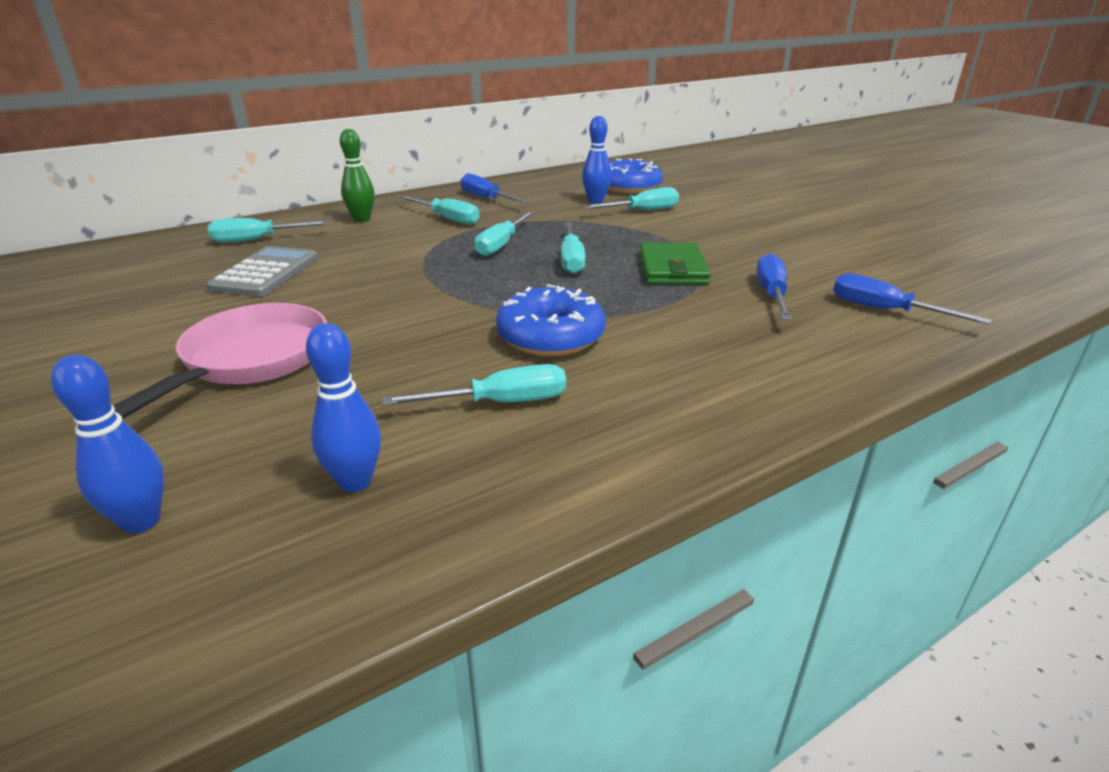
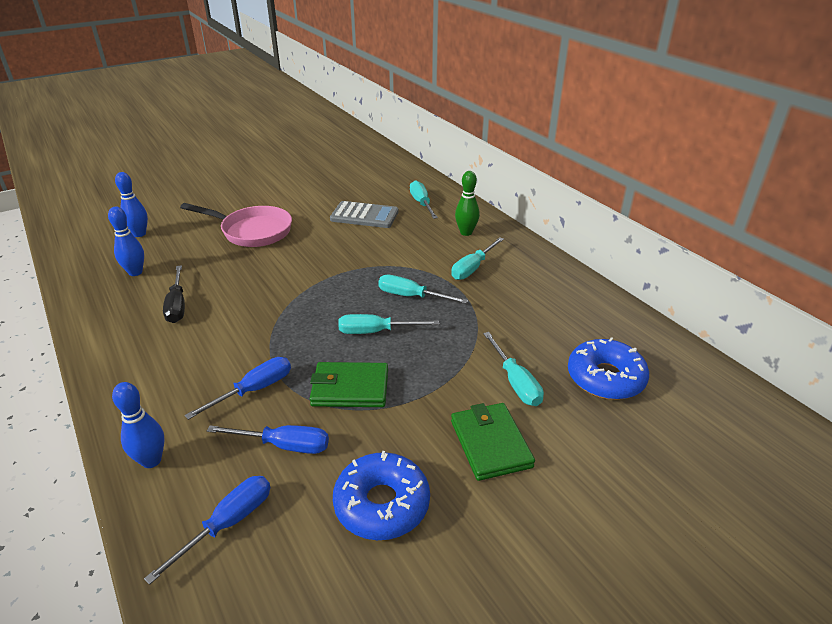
camera: 90 degrees right, 5 degrees up
(486, 198) = (534, 283): blue screwdriver -> blue screwdriver (254, 390)
(499, 402) = (177, 305): turquoise screwdriver -> black screwdriver
(550, 336) = (246, 321): blue donut -> blue donut (382, 504)
(596, 201) = (544, 350): blue bowling pin -> blue bowling pin (151, 460)
(721, 220) = (490, 443): none -> green wallet

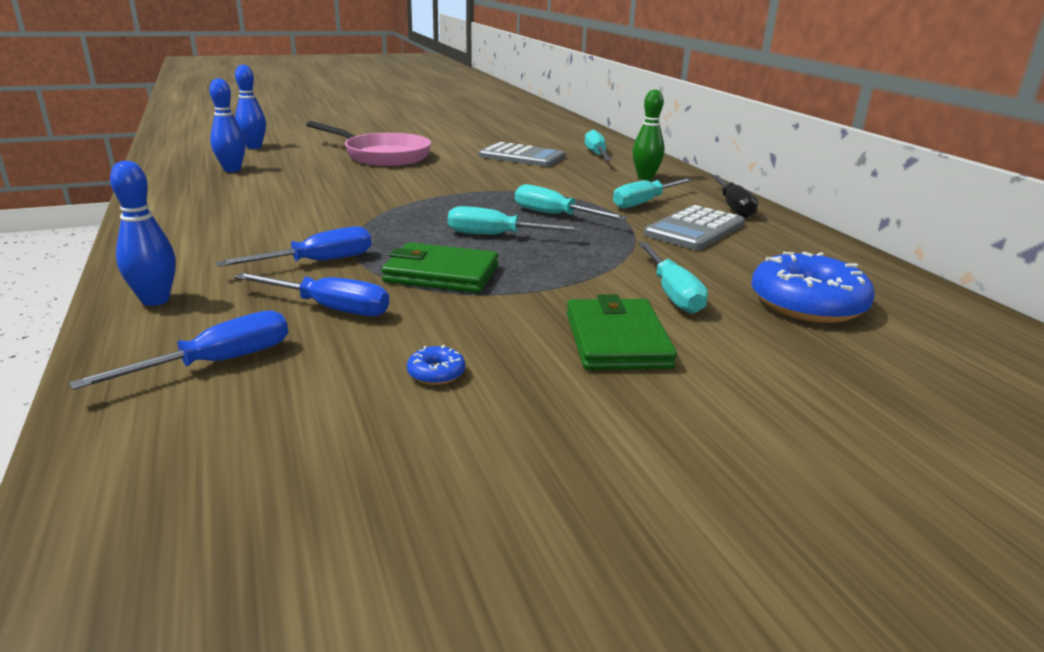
camera: 10 degrees right, 10 degrees down
(177, 305) = (264, 195): black screwdriver -> black screwdriver (733, 207)
(382, 504) = (436, 373): blue donut -> blue donut, size x0.41
(515, 298) = (694, 229): none -> grey calculator

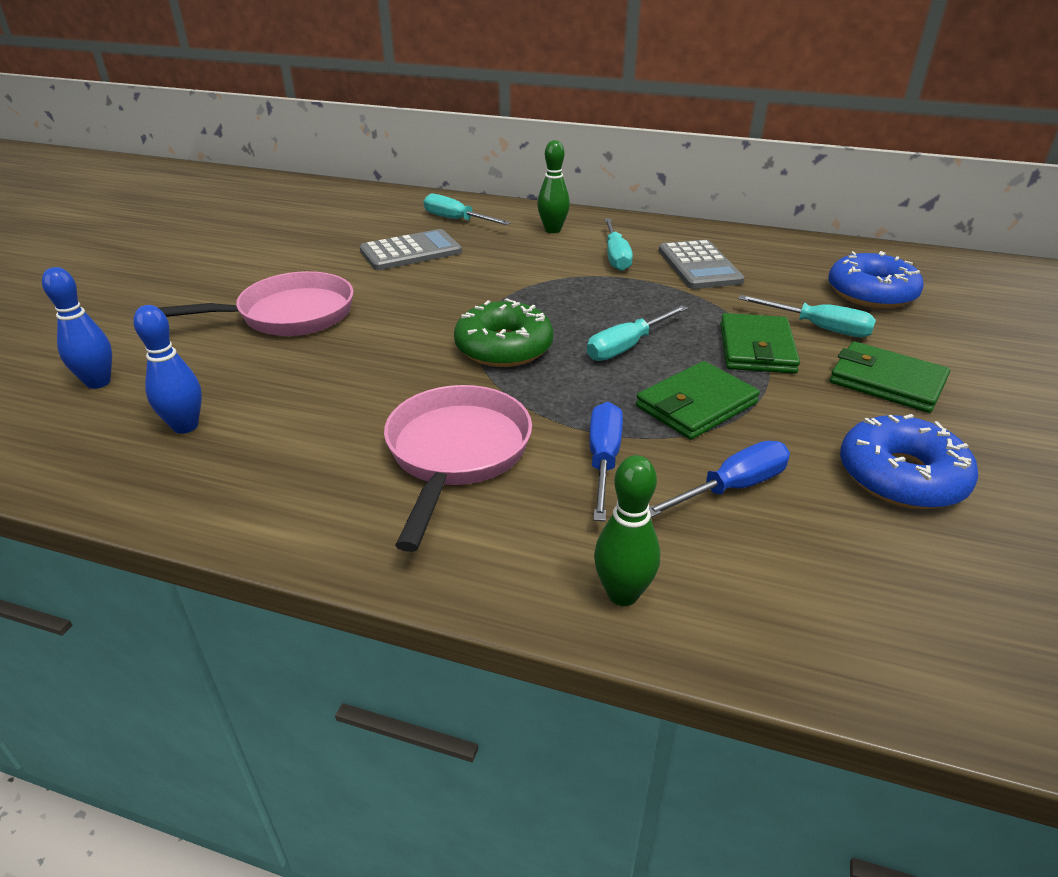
camera: 50 degrees left, 10 degrees up
(155, 300) = (622, 594): blue bowling pin -> green bowling pin
(216, 363) = (815, 587): blue screwdriver -> none
(274, 225) = (456, 454): none -> pink pan
(431, 205) = (504, 347): none -> green donut
(436, 373) = (901, 476): blue donut -> blue donut, size x2.45
(555, 215) = (603, 303): turquoise screwdriver -> none
(579, 276) = (756, 348): none -> green wallet
(733, 207) = (665, 232): black screwdriver -> none

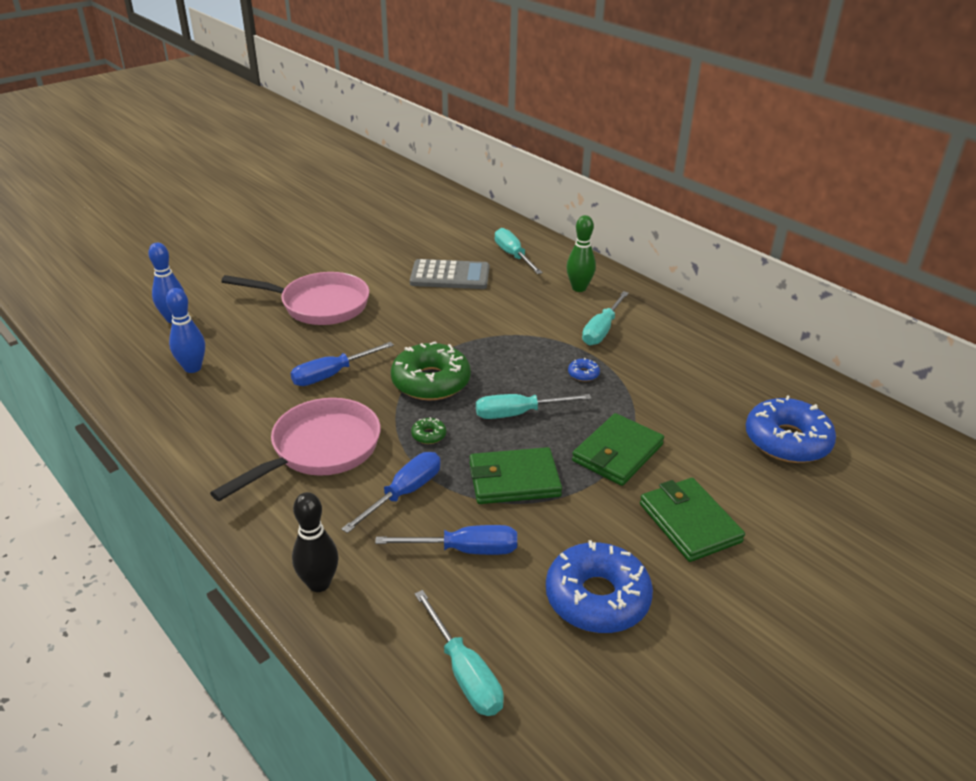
camera: 30 degrees right, 0 degrees up
(383, 376) = (332, 374): none -> blue screwdriver
(561, 396) = (429, 435): none -> green donut
(622, 594) = (319, 583): green bowling pin -> black bowling pin
(644, 295) = (583, 374): none -> blue donut
(699, 266) = (662, 362): grey calculator -> none
(818, 328) = (693, 455): turquoise screwdriver -> turquoise screwdriver (464, 672)

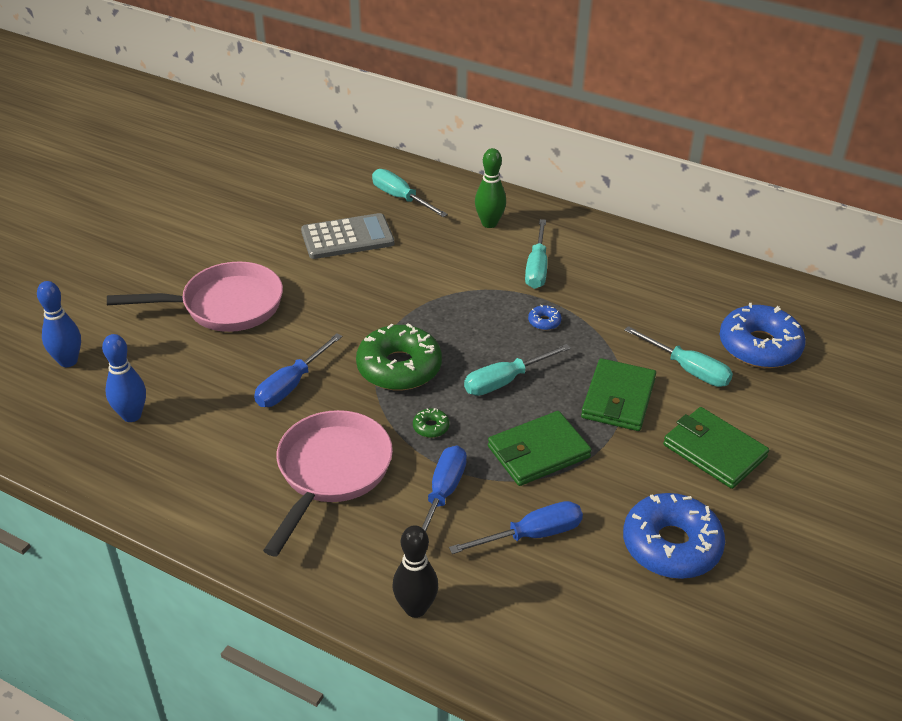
camera: 20 degrees left, 5 degrees up
(464, 672) = (595, 648): turquoise screwdriver -> turquoise screwdriver (687, 369)

